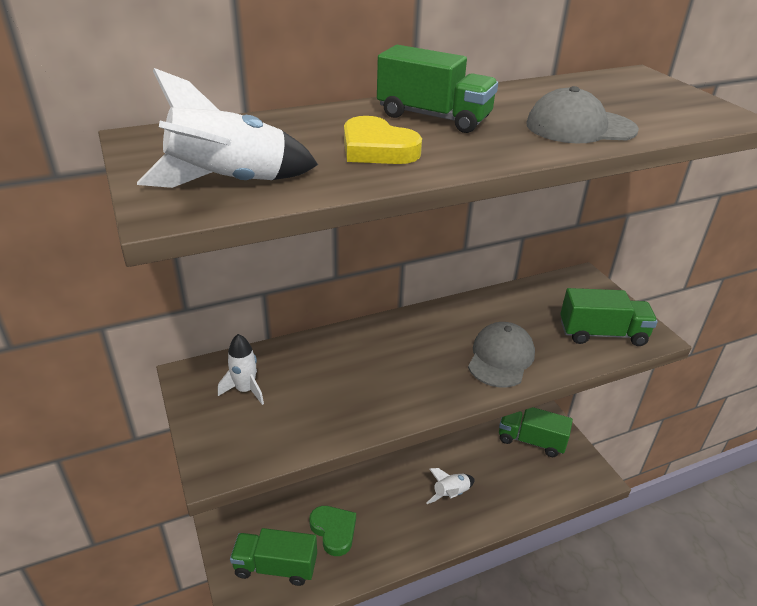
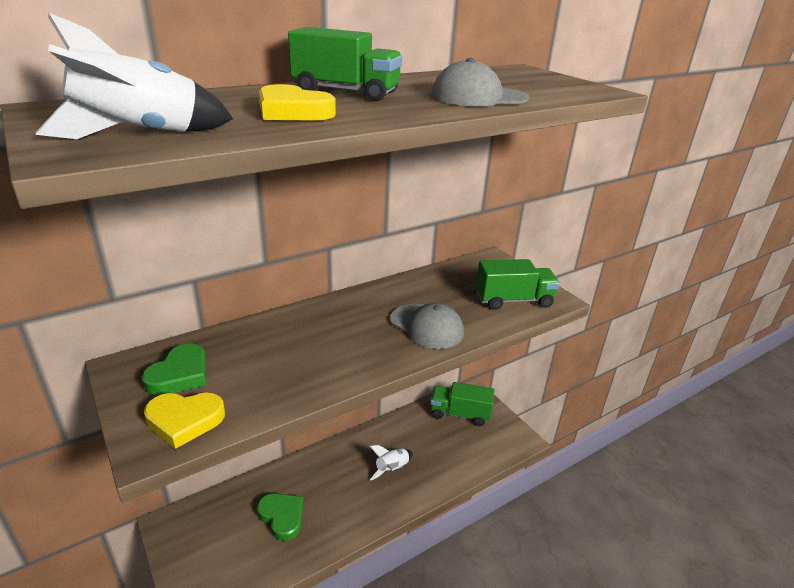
camera: 10 degrees left, 5 degrees down
(245, 390) = (180, 375): white rocket -> green heart
(249, 441) = (184, 420): none -> yellow heart
(276, 566) = (225, 559): green truck -> none
(501, 358) = (426, 326): grey cap -> grey cap turned 120 degrees clockwise

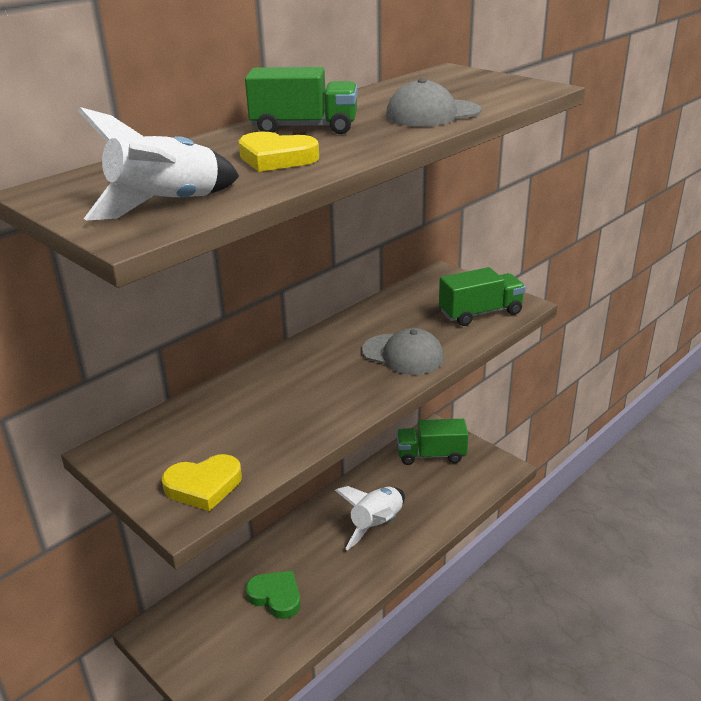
camera: 10 degrees left, 0 degrees up
(180, 375) = (173, 447): green heart -> none
(392, 469) = (377, 525): white rocket -> white rocket, size x1.57

